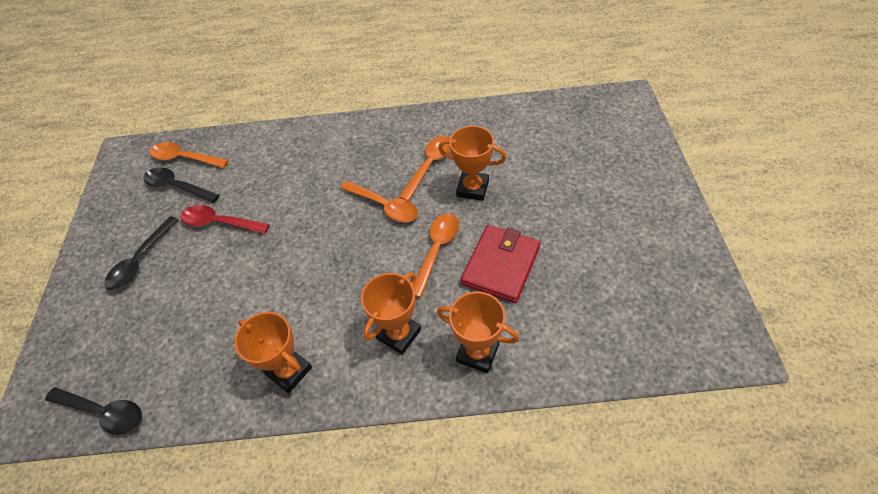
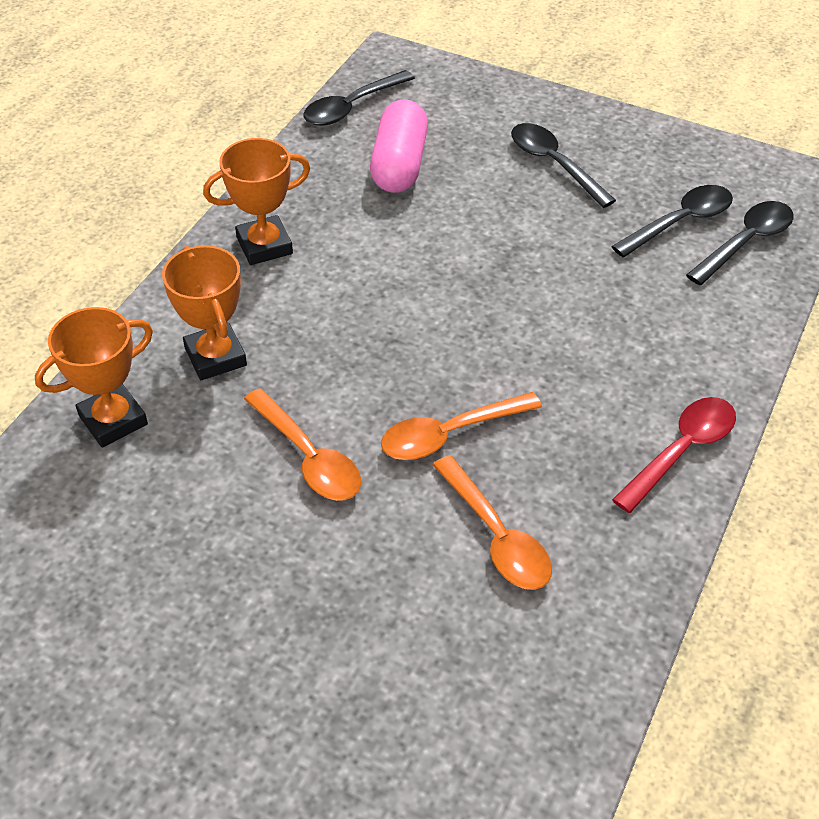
camera: 115 degrees right, 5 degrees down
(169, 342) = (399, 165): none -> pink capsule
(184, 158) = (745, 242): orange spoon -> black spoon
(219, 223) = (566, 246): red spoon -> red spoon (681, 450)
(472, 188) = (392, 569): orange trophy -> none
(501, 265) = (211, 519): red wallet -> none

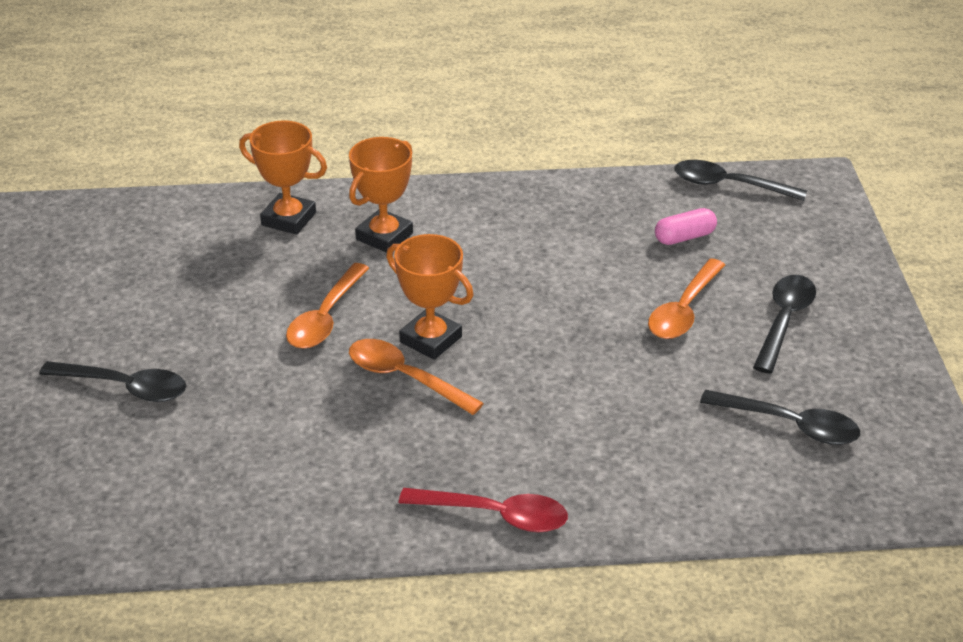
camera: 60 degrees right, 10 degrees down
(264, 245) = (518, 210): orange trophy -> orange trophy (431, 339)
(399, 165) = (684, 237): pink capsule -> pink capsule, size x0.58
(496, 536) = (322, 439): orange spoon -> orange spoon (684, 310)
(745, 242) = (808, 477): black spoon -> black spoon (125, 387)

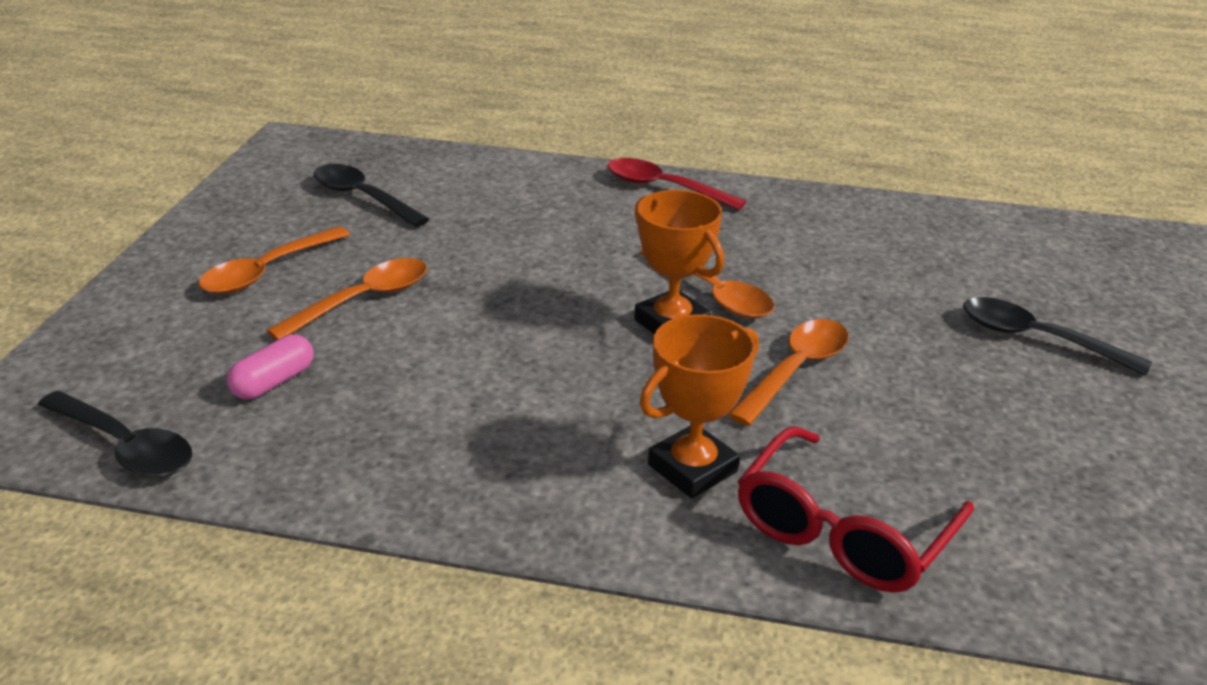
camera: 165 degrees left, 5 degrees down
(288, 219) = (842, 531): orange trophy -> red glasses
(684, 237) = (274, 382): pink capsule -> pink capsule turned 45 degrees counterclockwise
(784, 321) = (267, 271): black spoon -> orange spoon

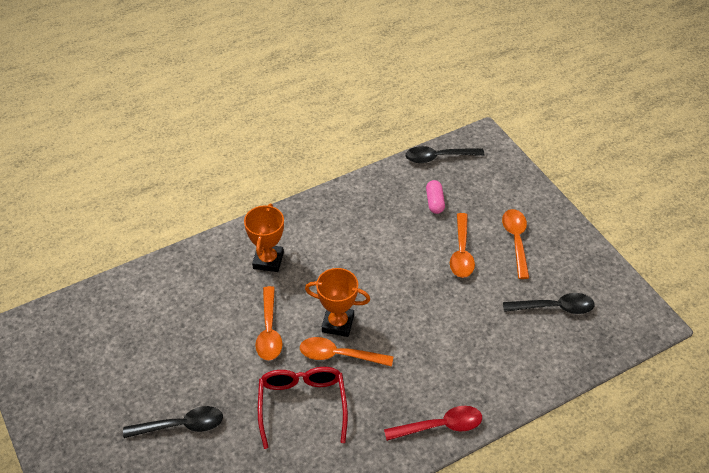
camera: 140 degrees right, 15 degrees up
(842, 531) = (203, 268): red glasses -> red glasses (302, 405)

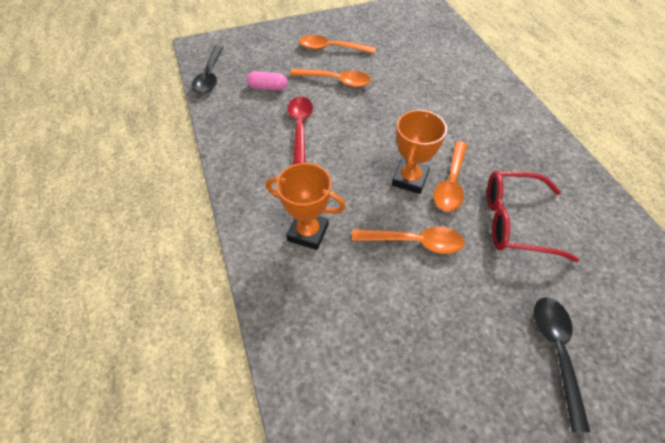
camera: 80 degrees left, 5 degrees up
(440, 426) = (528, 124): red spoon -> red spoon (300, 127)
(554, 307) = (406, 42): black spoon -> none

